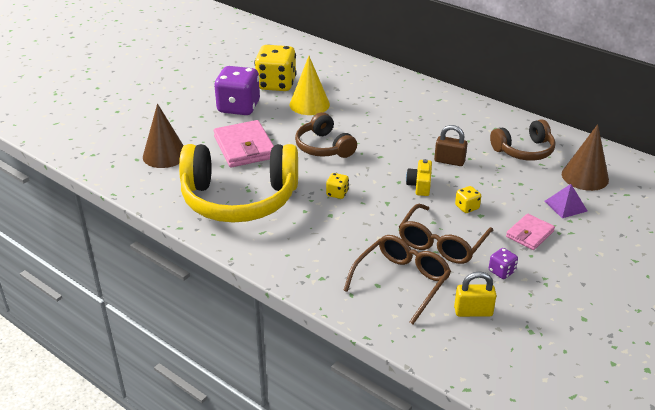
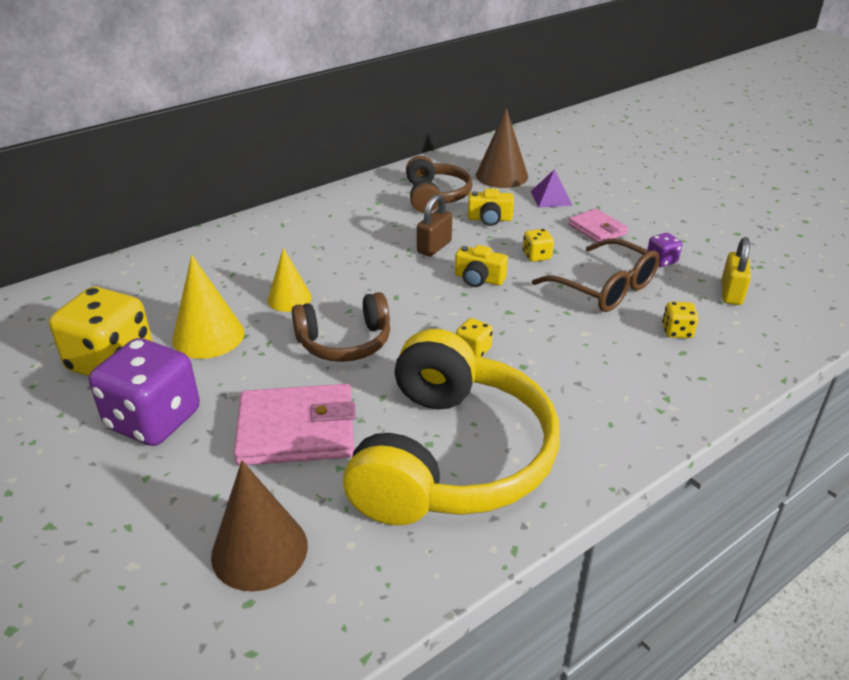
camera: 75 degrees left, 0 degrees up
(357, 120) = (289, 298): none -> yellow cone
(402, 281) = (677, 331): brown glasses -> yellow dice
(507, 179) = (489, 219): none -> yellow camera

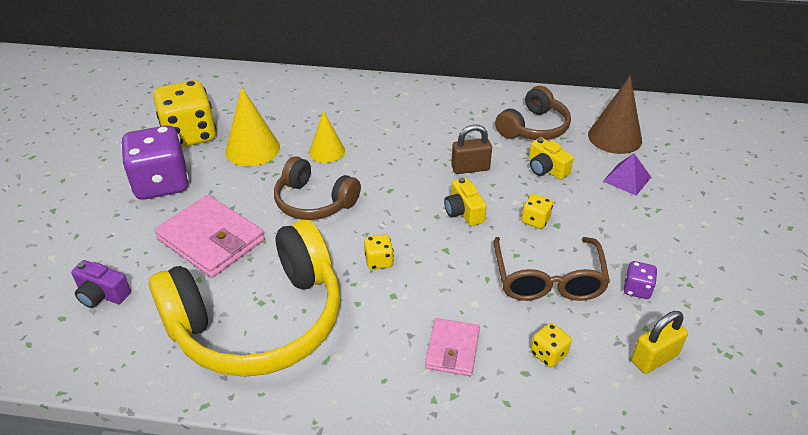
camera: 45 degrees right, 5 degrees up
(259, 550) = (102, 294): brown cone -> purple camera
(597, 229) = (623, 228): pink wallet -> pink wallet (452, 349)

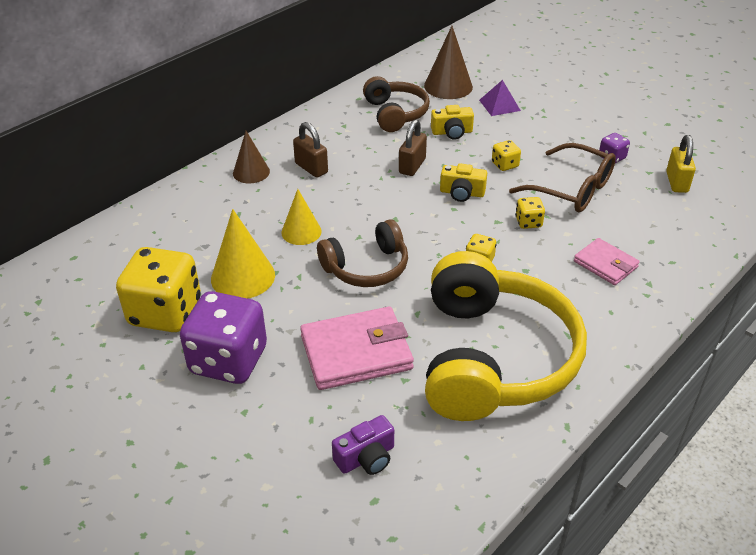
camera: 55 degrees left, 0 degrees up
(374, 97) = (251, 172): none -> brown cone
(409, 120) = (311, 168): none -> brown padlock
(548, 354) = (642, 223): yellow dice -> yellow dice (528, 222)

